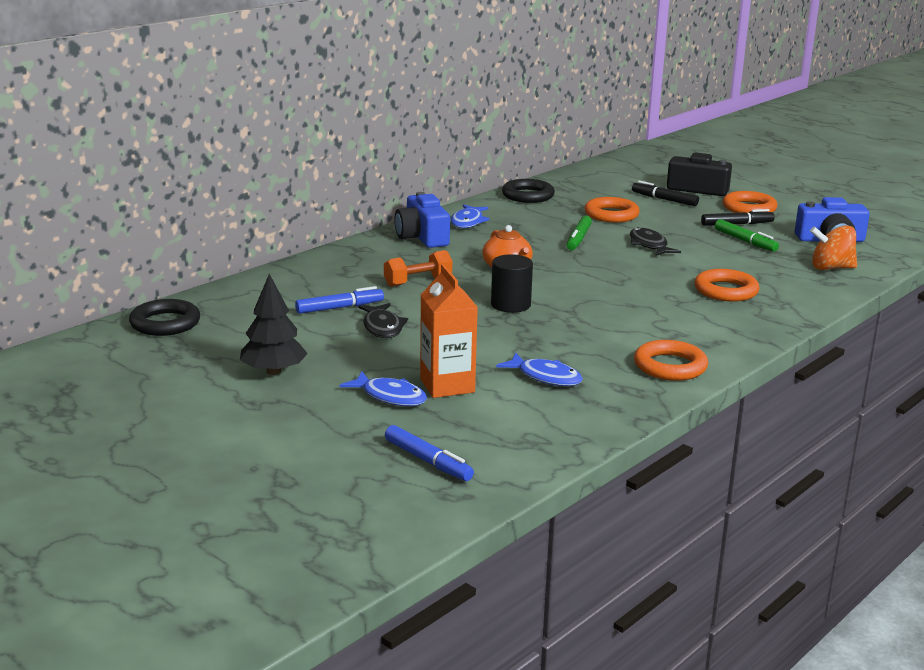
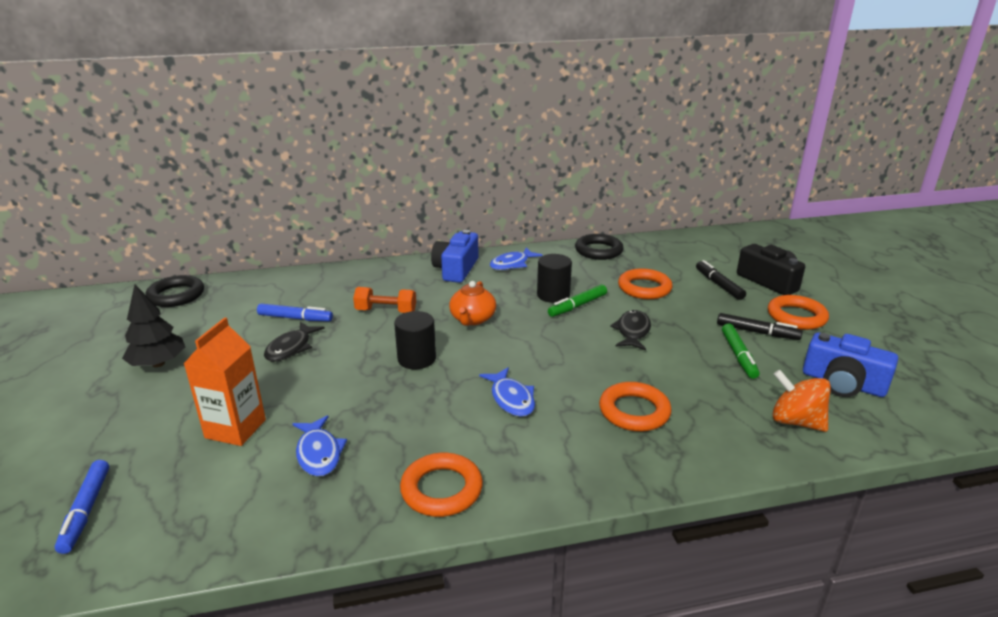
camera: 35 degrees right, 5 degrees up
(390, 397) = (181, 423): blue fish -> blue fish (511, 399)
(545, 236) = (553, 295): none -> black cylinder

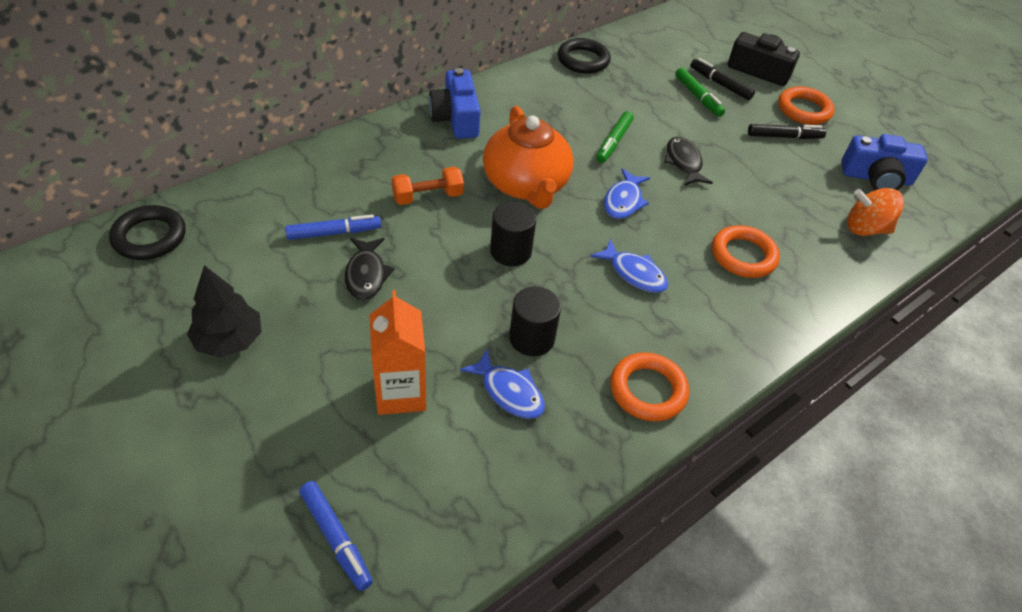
camera: 30 degrees left, 20 degrees up
(472, 319) = (526, 185): orange teapot -> orange teapot, size x1.72
(512, 264) = (509, 98): blue fish -> blue fish (623, 201)
(553, 295) = (581, 133): black cylinder -> black cylinder (532, 338)
(644, 288) = (659, 103): orange ring -> none
(738, 356) = (785, 168): green marker -> green marker (698, 97)

